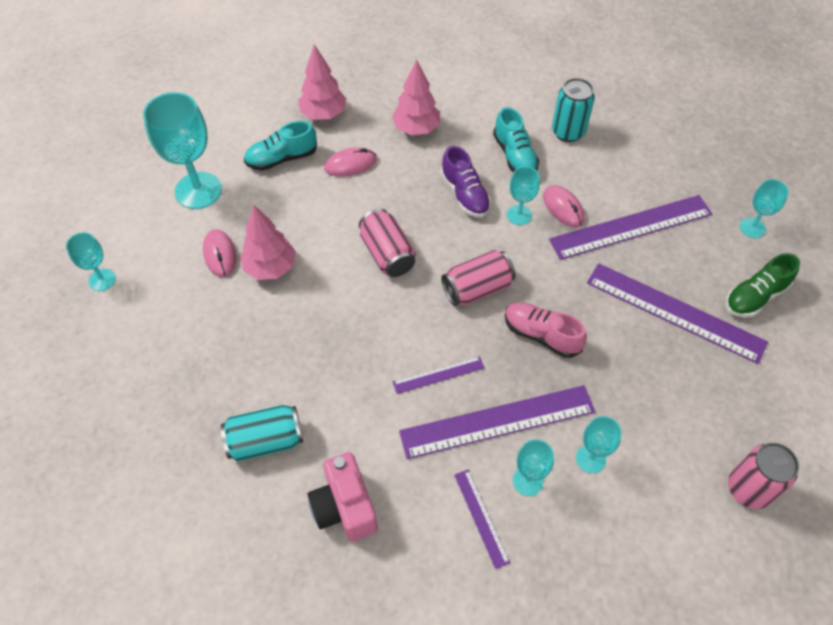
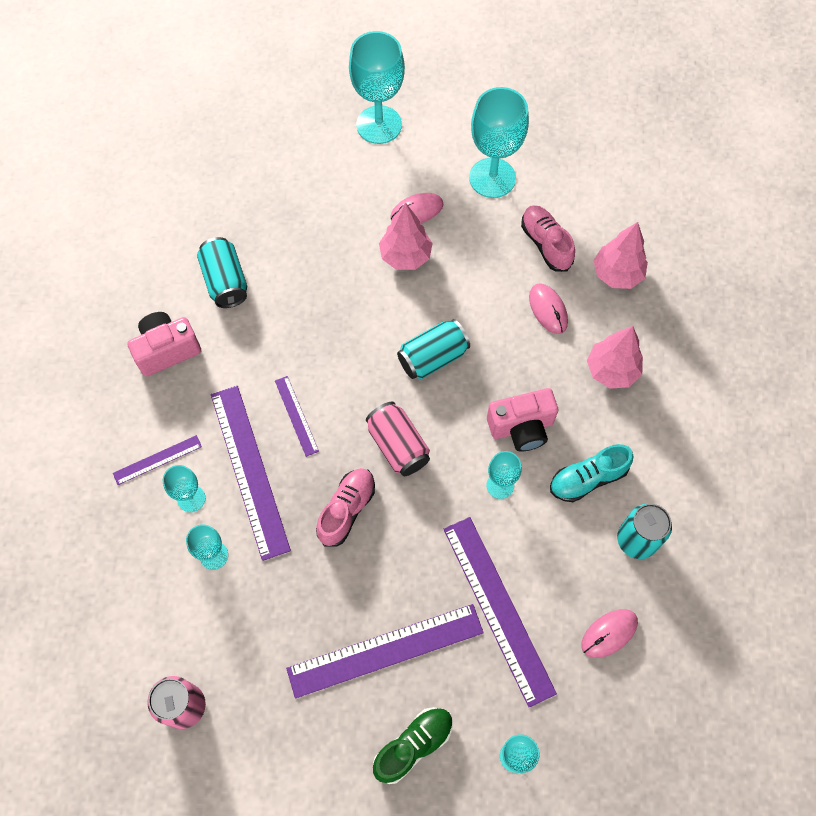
camera: 85 degrees right, 10 degrees up
(102, 280) = (379, 125): turquoise goblet -> turquoise goblet, size x1.90
(282, 158) = (546, 244): turquoise shoe -> pink shoe
(387, 254) = (432, 357): pink can -> turquoise can
(465, 194) = (521, 427): purple shoe -> pink camera
(563, 208) = (516, 533): pink mouse -> pink mouse (609, 633)
(674, 312) = (385, 650): purple ruler -> purple ruler turned 45 degrees clockwise
(755, 297) = (413, 745): green shoe -> green shoe turned 90 degrees clockwise

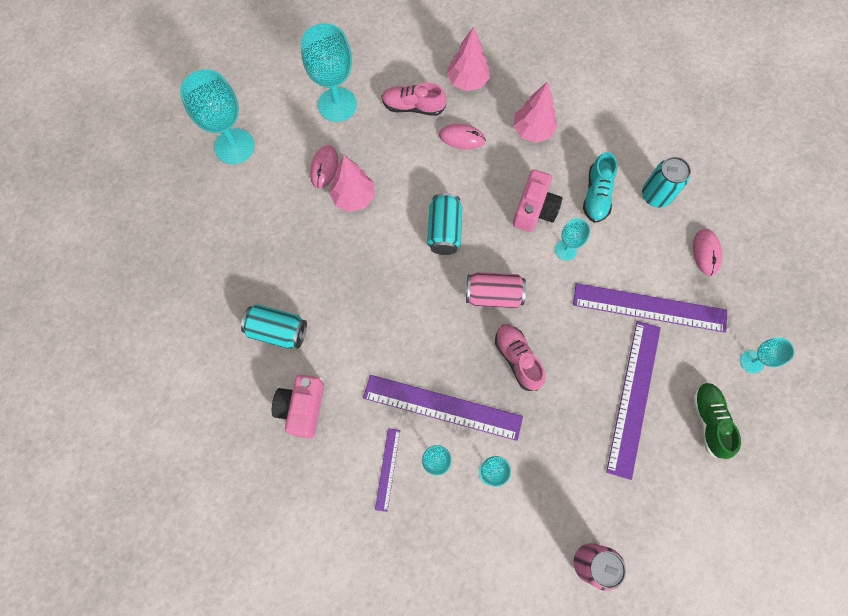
camera: 55 degrees left, 5 degrees up
(296, 415) = (423, 348): purple ruler -> none

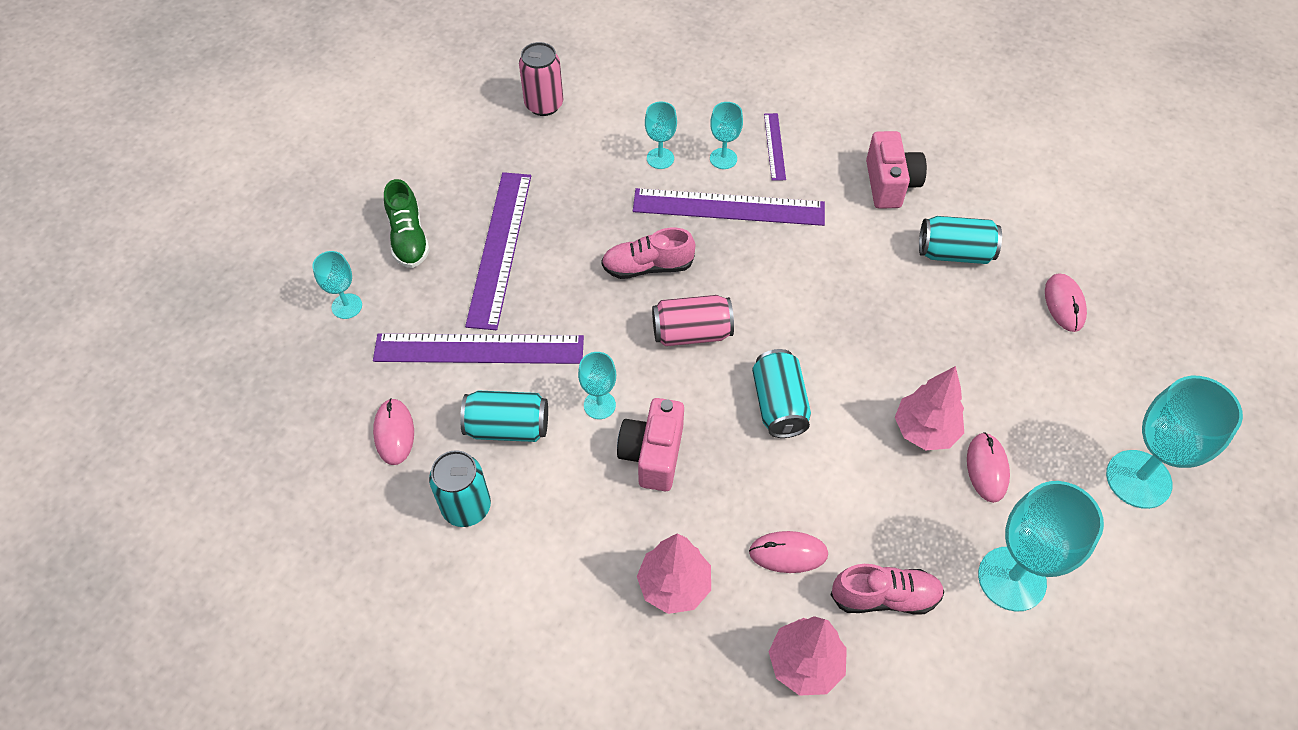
camera: 170 degrees right, 15 degrees down
(217, 273) = (1064, 304): none -> pink mouse
(517, 359) = (647, 266): pink shoe -> pink shoe turned 120 degrees clockwise
(596, 195) = (559, 492): turquoise shoe -> none
(629, 244) = (507, 427): none -> turquoise can

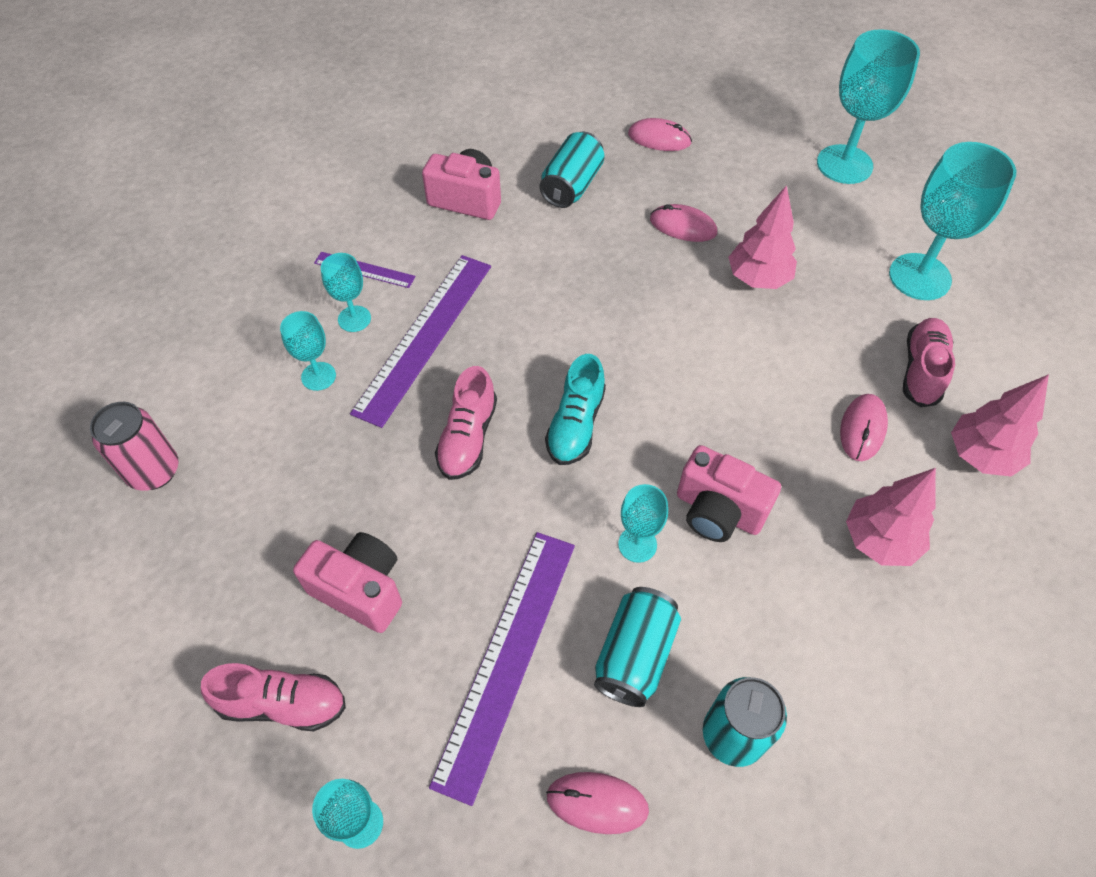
camera: 70 degrees left, 0 degrees up
(408, 238) = (283, 704): green shoe -> pink shoe
(499, 248) = (360, 590): purple ruler -> pink camera
(691, 333) = (575, 424): pink can -> turquoise shoe
(779, 404) = (693, 378): turquoise can -> none
(987, 468) = (809, 251): pink mouse -> pink mouse (683, 226)

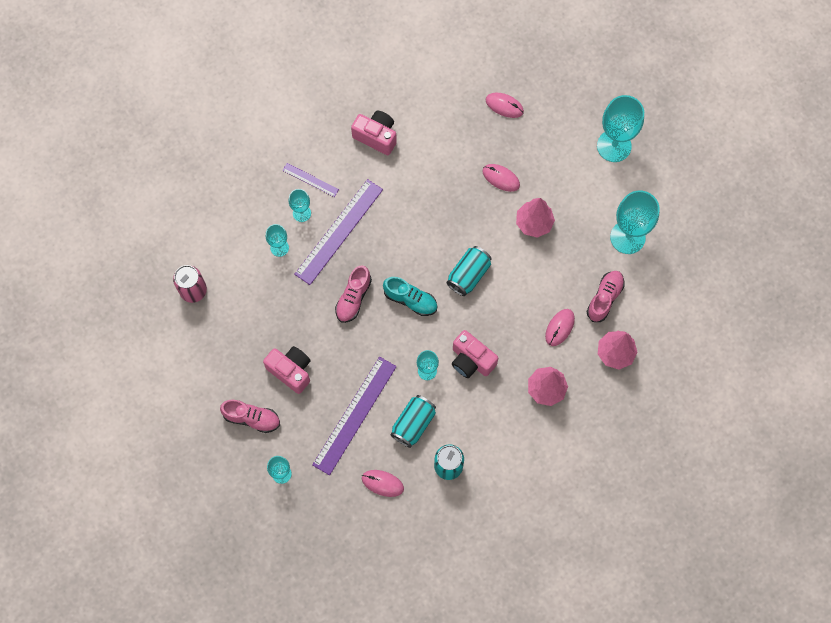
camera: 10 degrees right, 15 degrees up
(572, 186) = (441, 136): turquoise can -> turquoise can (468, 275)
(575, 424) = (410, 300): turquoise shoe -> turquoise shoe turned 90 degrees counterclockwise

